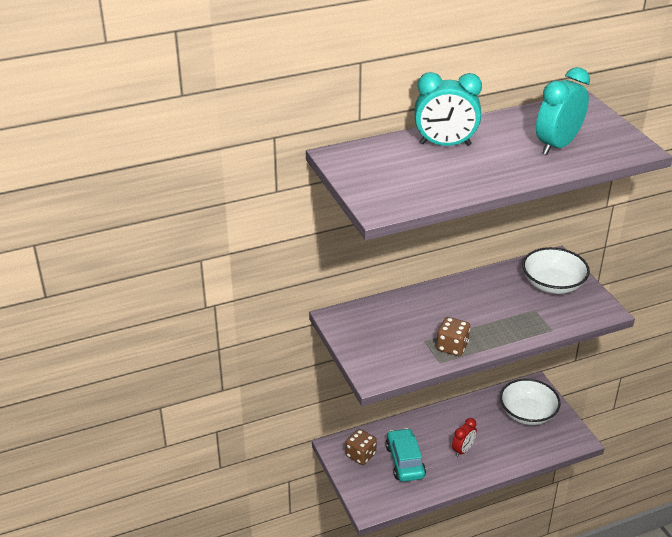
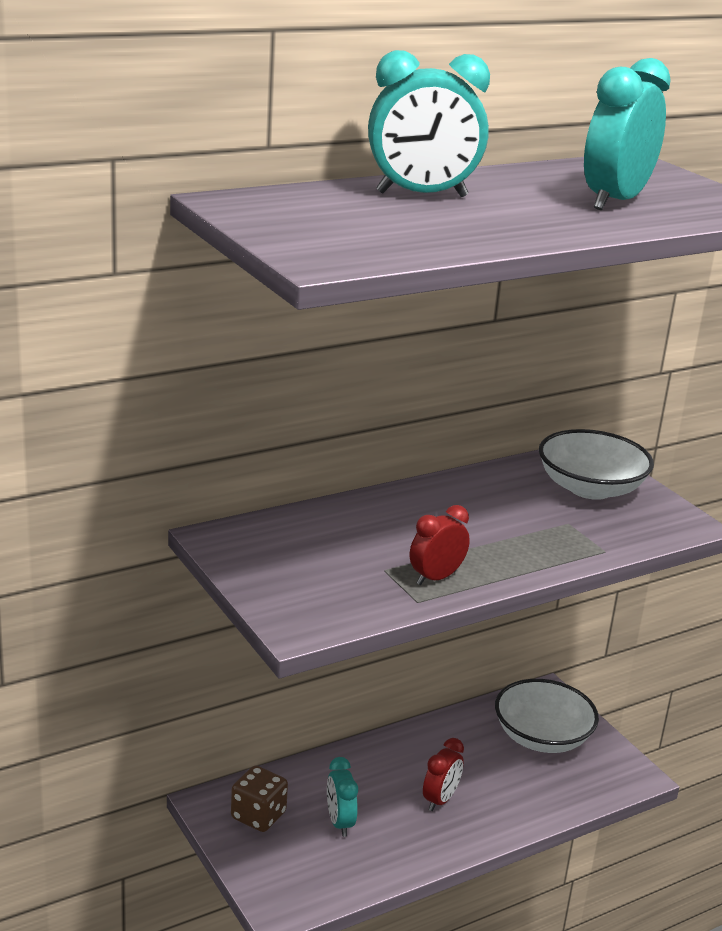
camera: 10 degrees left, 10 degrees down
(405, 461) = (339, 822): turquoise car -> turquoise clock
(452, 347) = (436, 578): brown dice -> red clock

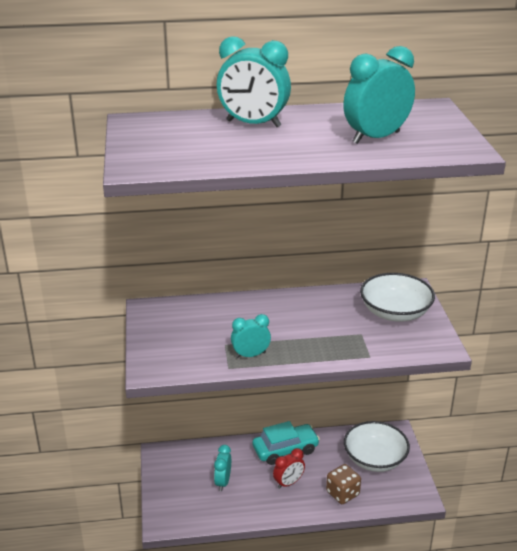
camera: 25 degrees right, 5 degrees up
(258, 815) = (181, 467): brown dice -> brown dice (342, 493)
(405, 753) = (285, 450): none -> turquoise car
(436, 578) = (250, 355): red clock -> turquoise clock

